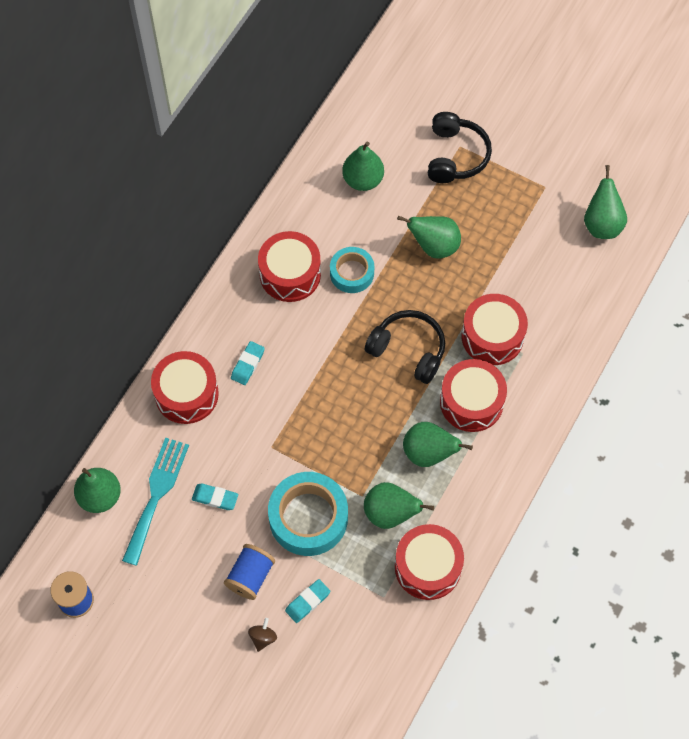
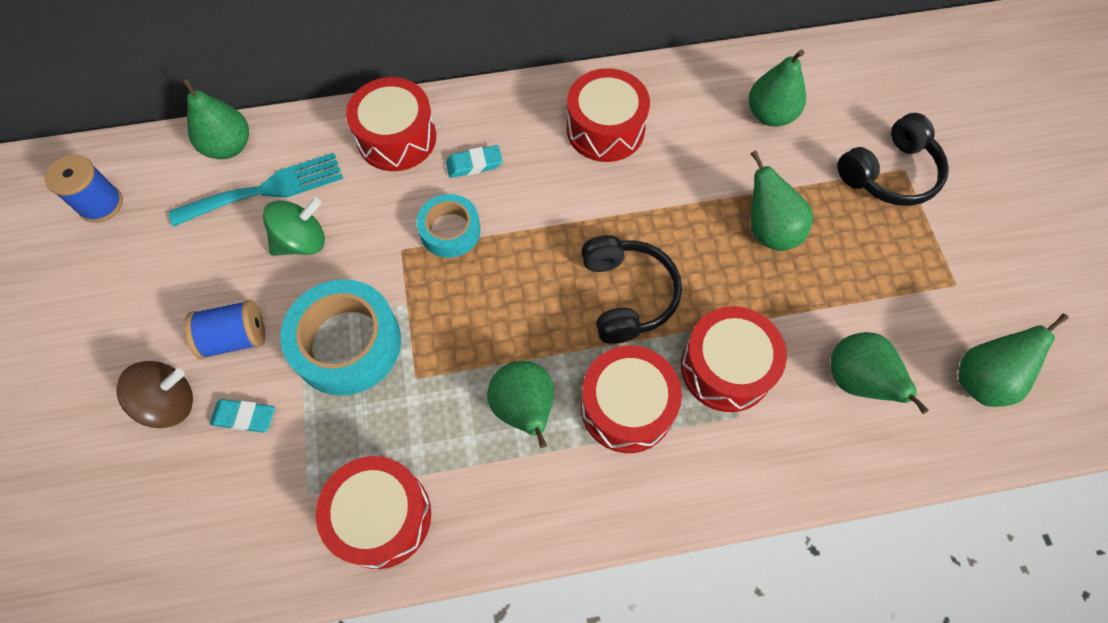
camera: 50 degrees right, 0 degrees up
(215, 498) = (302, 241): turquoise eraser -> green spinning top
(263, 637) = (170, 403): brown spinning top -> brown spinning top, size x1.77
(352, 273) = (661, 179): turquoise tape -> turquoise tape (450, 230)
(390, 513) = (417, 423): green pear -> green pear (856, 380)

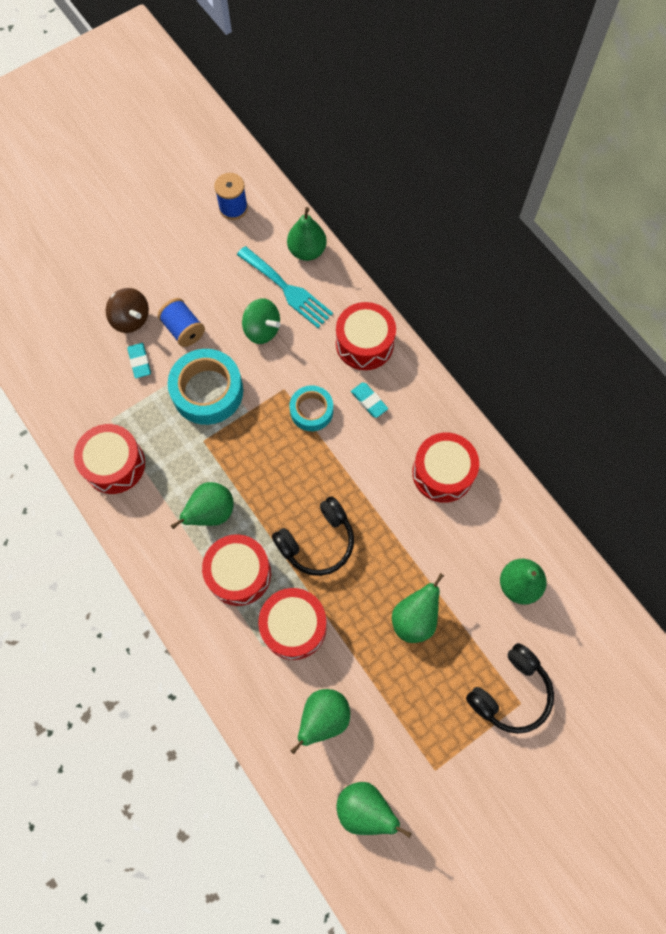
camera: 65 degrees right, 5 degrees up
(889, 174) = (510, 693): black headphones -> black headphones turned 75 degrees counterclockwise

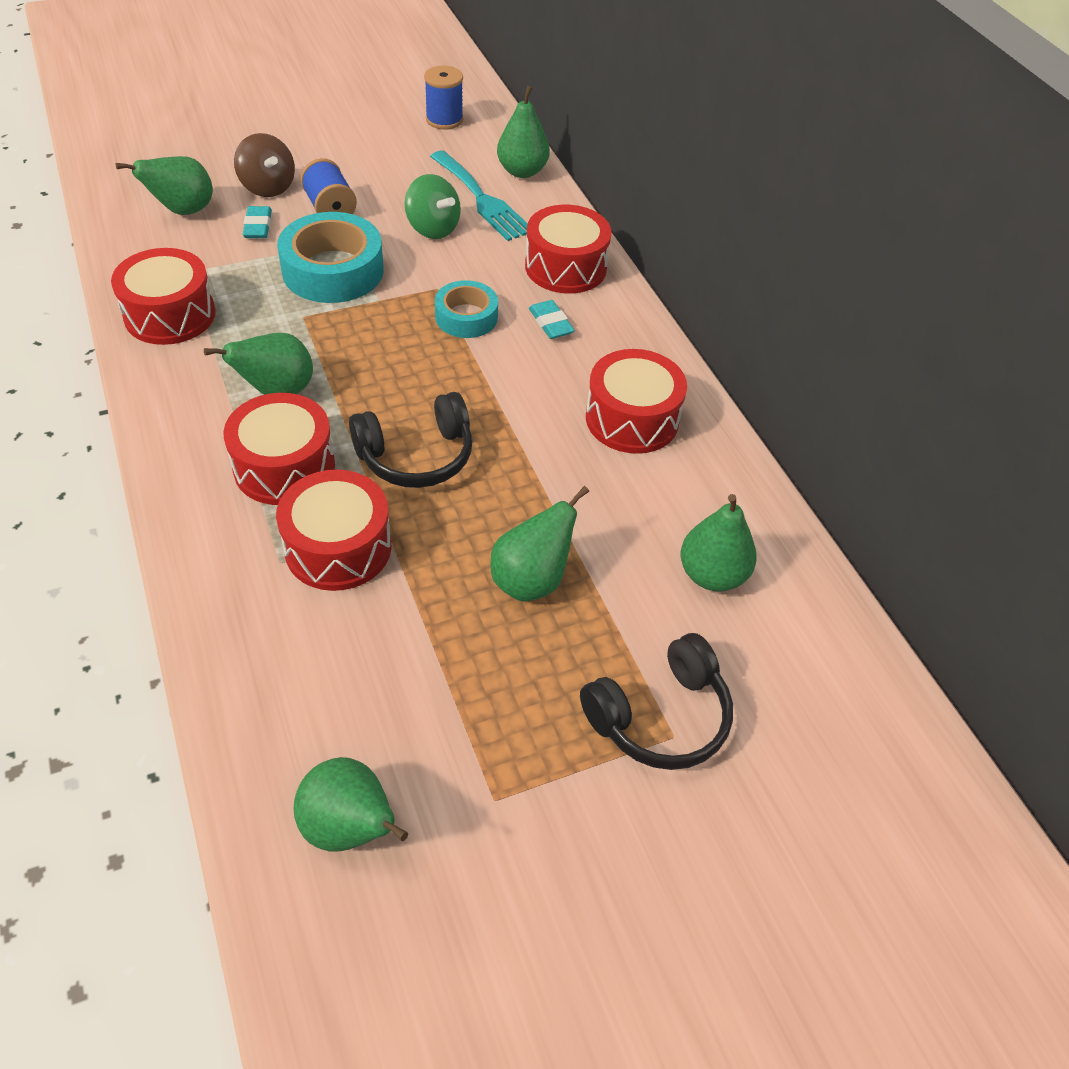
camera: 10 degrees right, 20 degrees down
(323, 717) = (334, 677): green pear -> green pear (183, 211)

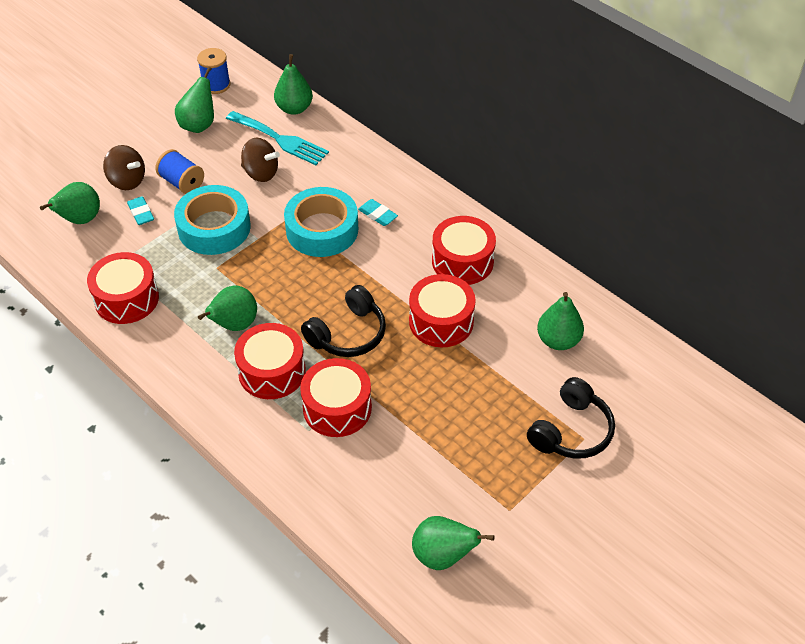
camera: 20 degrees left, 0 degrees up
(433, 228) = (261, 173): green spinning top -> brown spinning top
(466, 317) = (322, 230): turquoise tape -> turquoise tape, size x1.66
(531, 580) = (460, 383): green pear -> green pear (199, 125)
(565, 267) = (364, 171): red drum -> red drum (441, 321)

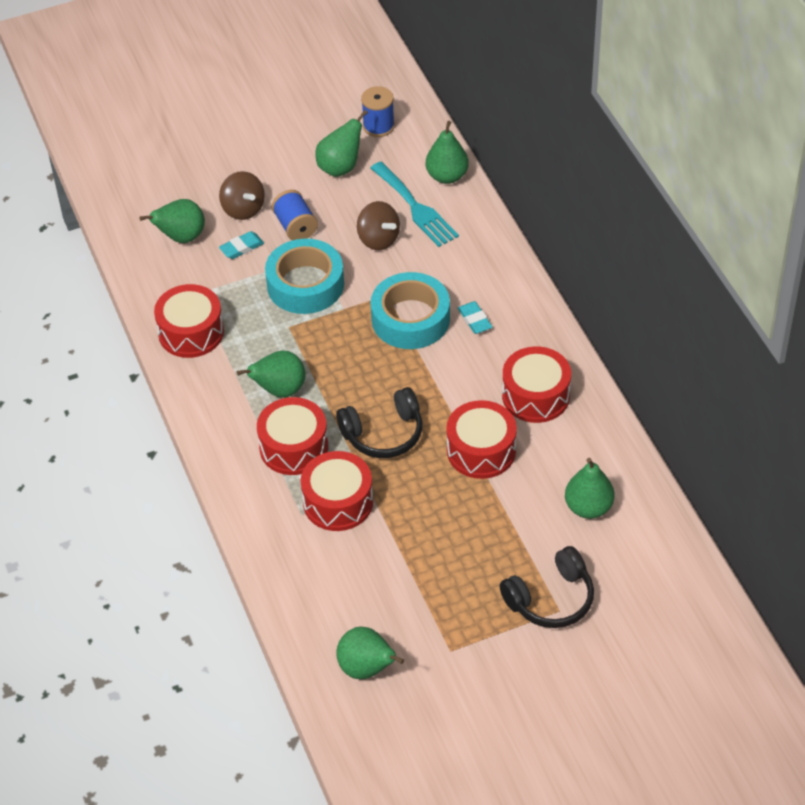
camera: 25 degrees right, 0 degrees up
(141, 213) = (242, 248): turquoise eraser -> turquoise eraser turned 60 degrees clockwise

